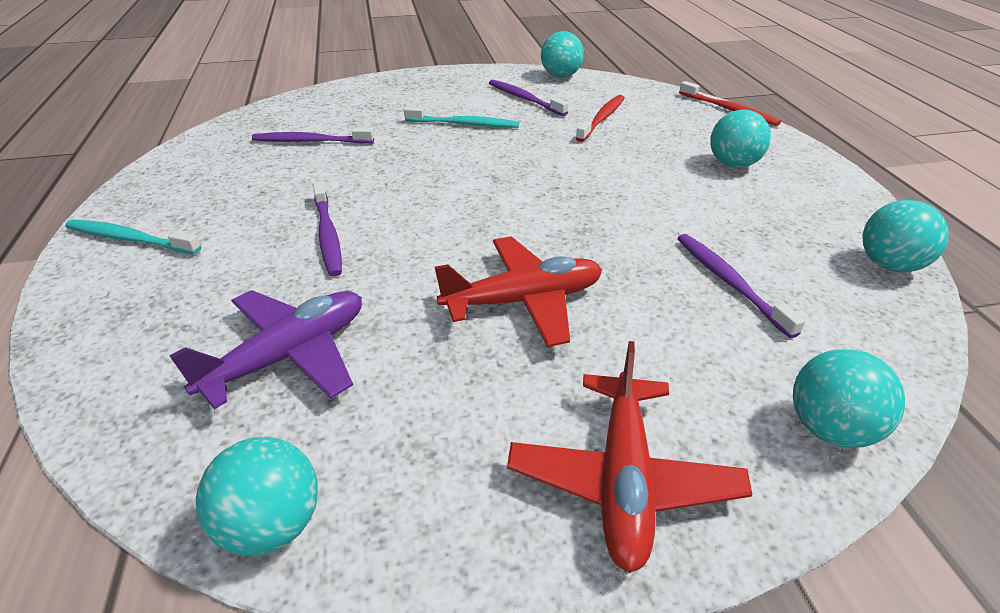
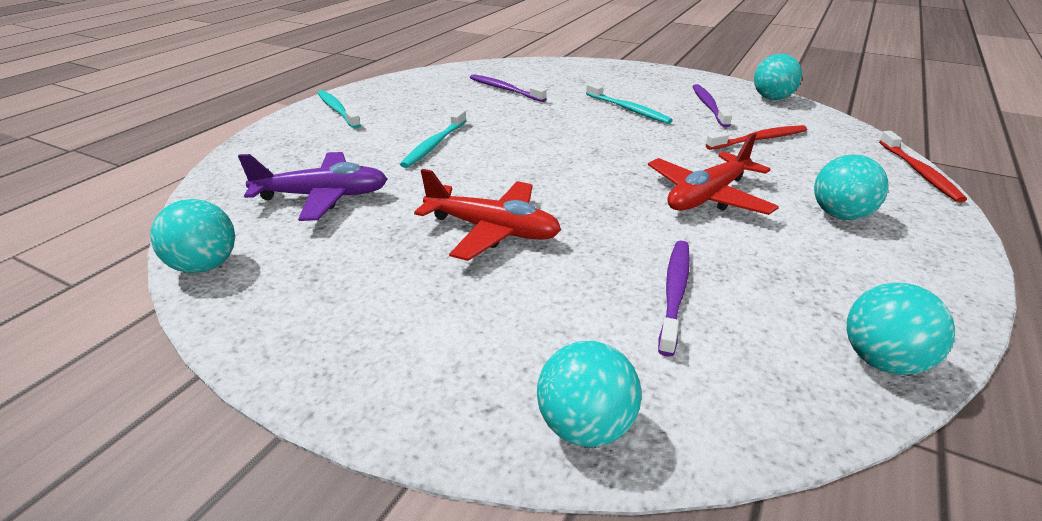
camera: 40 degrees right, 5 degrees down
(328, 235) = (434, 145): purple toothbrush -> turquoise toothbrush
(623, 479) = (388, 356): red plane -> red plane (707, 196)

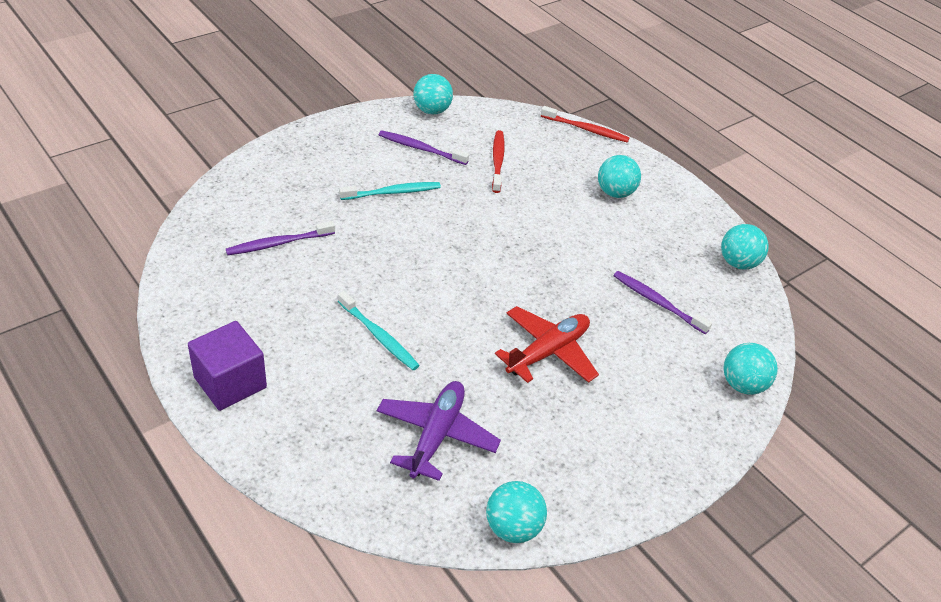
camera: 70 degrees left, 10 degrees up
(337, 110) = (230, 382): turquoise toothbrush -> purple cube
(707, 196) = (562, 231): red plane -> none

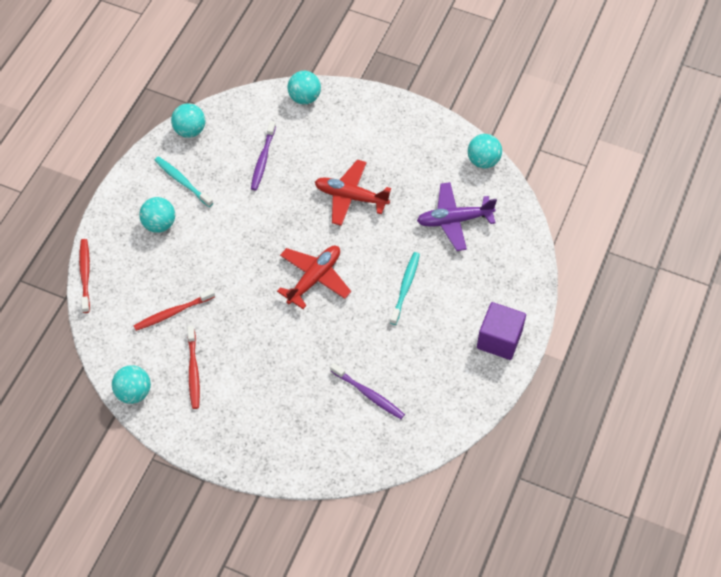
camera: 115 degrees left, 15 degrees up
(393, 192) = (261, 359): turquoise toothbrush -> turquoise toothbrush (182, 181)
(420, 148) = (193, 371): purple toothbrush -> red toothbrush
(455, 269) = (314, 278): none -> red plane

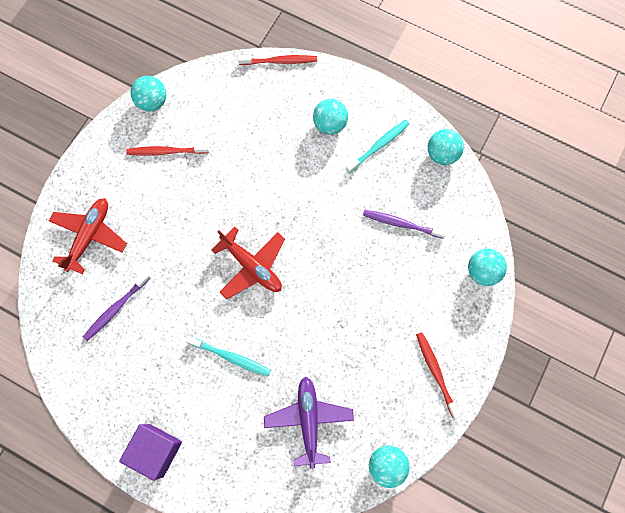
camera: 95 degrees right, 15 degrees up
(172, 313) = (229, 134): red toothbrush -> red toothbrush (435, 372)
(351, 197) = (347, 310): red plane -> red plane (89, 236)

